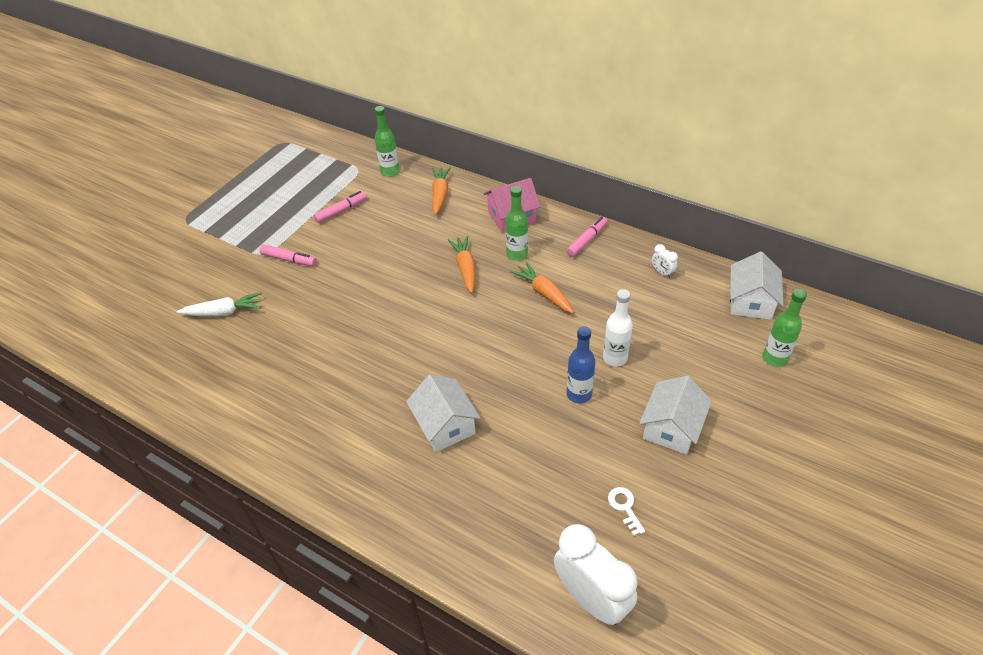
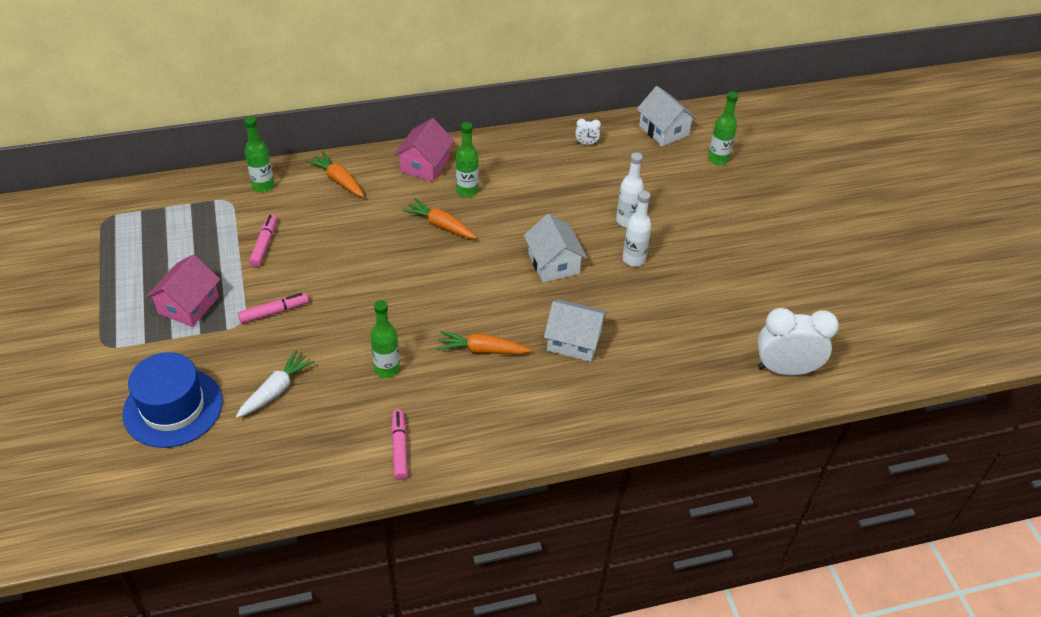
camera: 50 degrees left, 0 degrees up
(164, 282) = (173, 407): none -> blue hat
(253, 223) = (188, 305): none -> pink house
(299, 347) = (387, 369): none -> green bottle
(544, 293) = (524, 207): orange carrot -> orange carrot (481, 350)
(579, 394) = (633, 259): blue bottle -> white bottle
(587, 240) = (506, 150): pink marker -> pink marker (399, 448)
(625, 507) = (742, 306): white key -> none
(671, 428) = (711, 241): white house -> white house (553, 263)

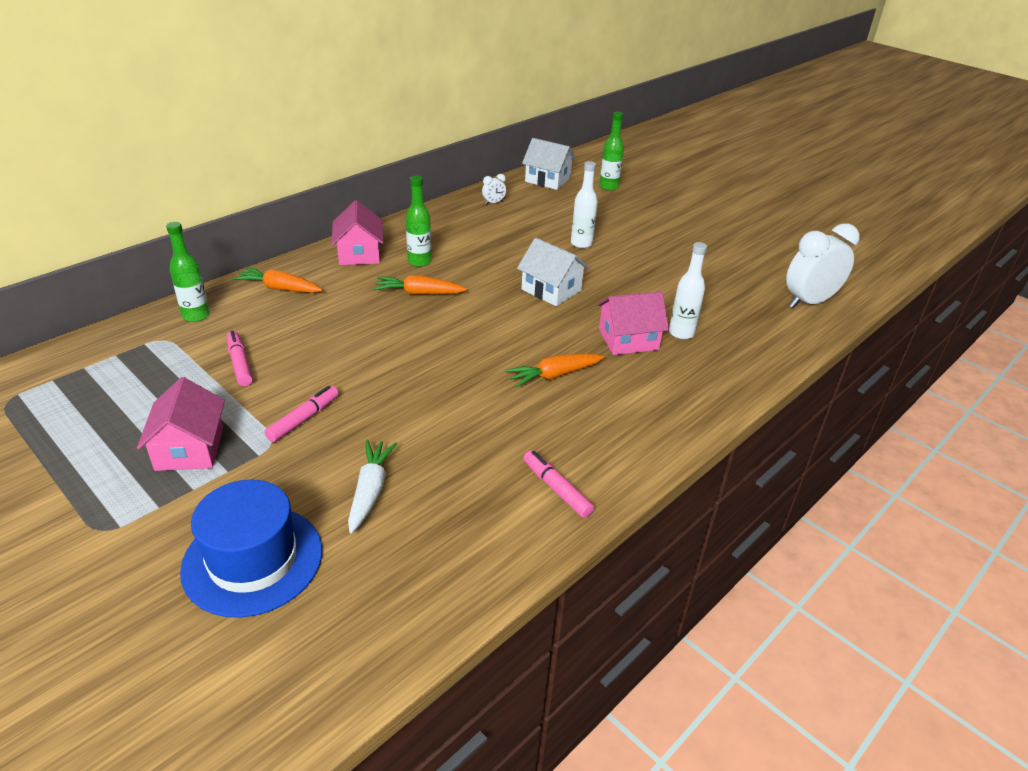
camera: 30 degrees left, 10 degrees down
(387, 369) = (476, 425): green bottle -> none
(574, 341) = (628, 339): white house -> pink house
(633, 259) = (615, 267): white bottle -> white bottle (681, 333)

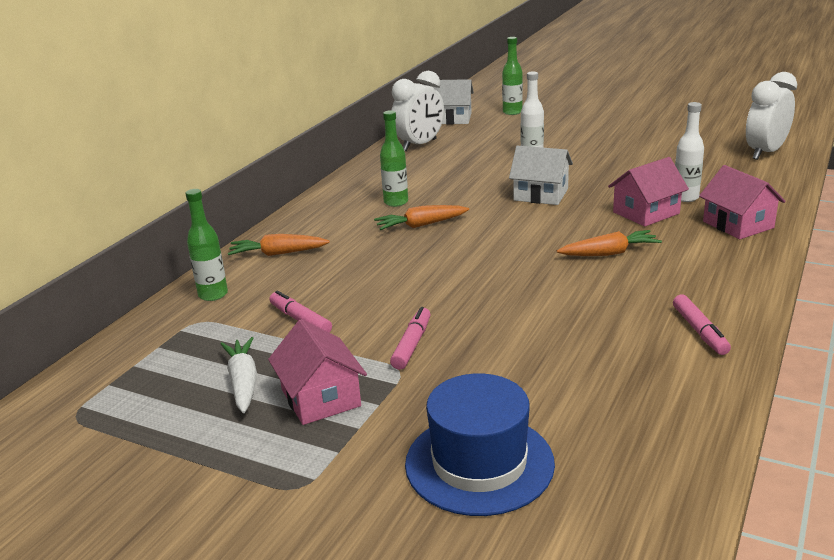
camera: 15 degrees left, 10 degrees down
(359, 254) = (330, 209): pink house -> pink house (738, 225)
(370, 490) = (535, 379): white carrot -> white carrot (243, 382)
(493, 203) = (419, 145): white clock -> white clock, size x2.35
(554, 375) = (609, 253): orange carrot -> orange carrot turned 150 degrees counterclockwise
(556, 489) = (699, 331): pink marker -> pink marker turned 135 degrees counterclockwise

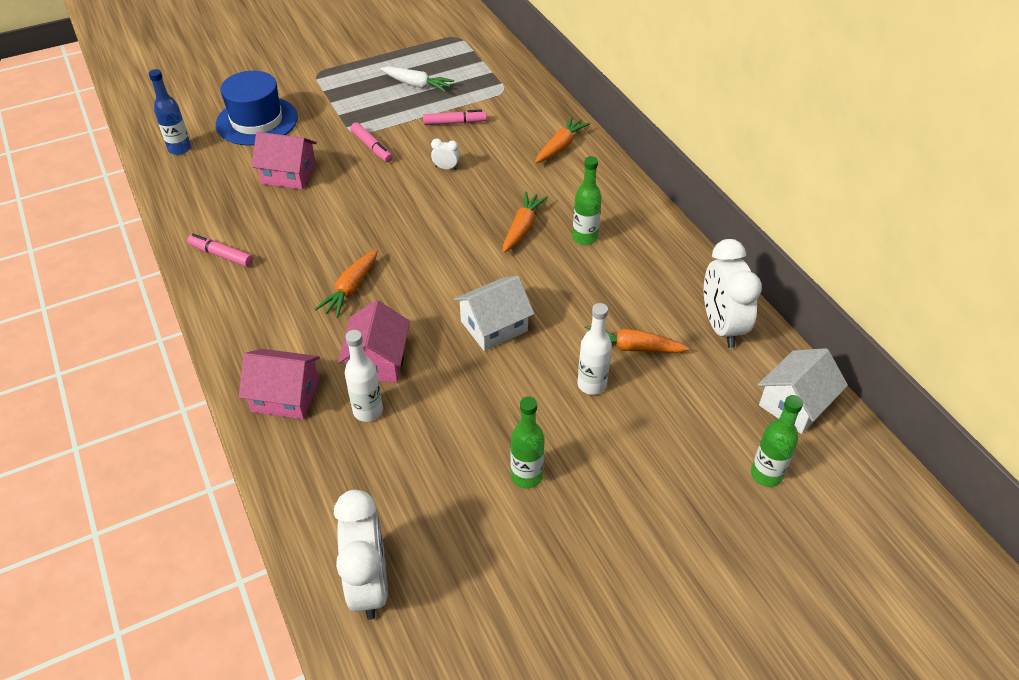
camera: 125 degrees right, 20 degrees up
(213, 295) = (531, 104): green bottle -> green bottle (526, 476)
(320, 398) = (369, 101): pink house -> pink house (289, 174)
(388, 289) = (446, 168): none -> white clock
(481, 157) = (632, 348): none -> orange carrot
(630, 490) = (179, 149): none -> blue bottle

